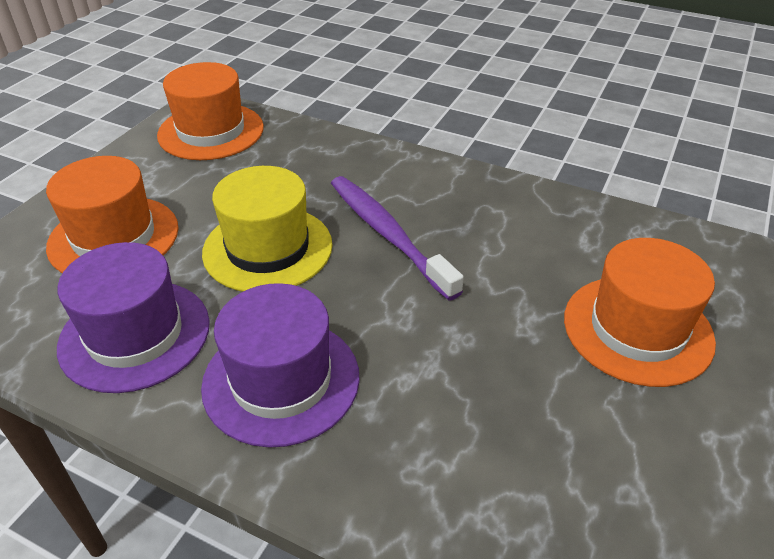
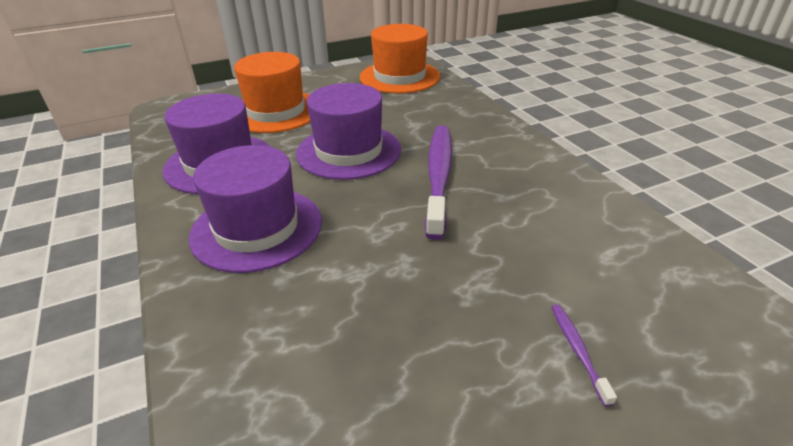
camera: 40 degrees right, 5 degrees down
(268, 248) = (349, 151): yellow hat -> purple hat
(637, 329) = (577, 350): orange hat -> purple toothbrush

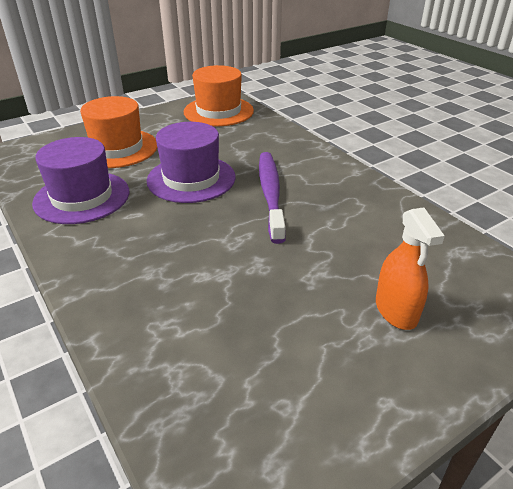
camera: 10 degrees left, 0 degrees up
(257, 228) = (131, 247): purple hat -> none
(577, 350) = (396, 310): purple toothbrush -> orange spray bottle

